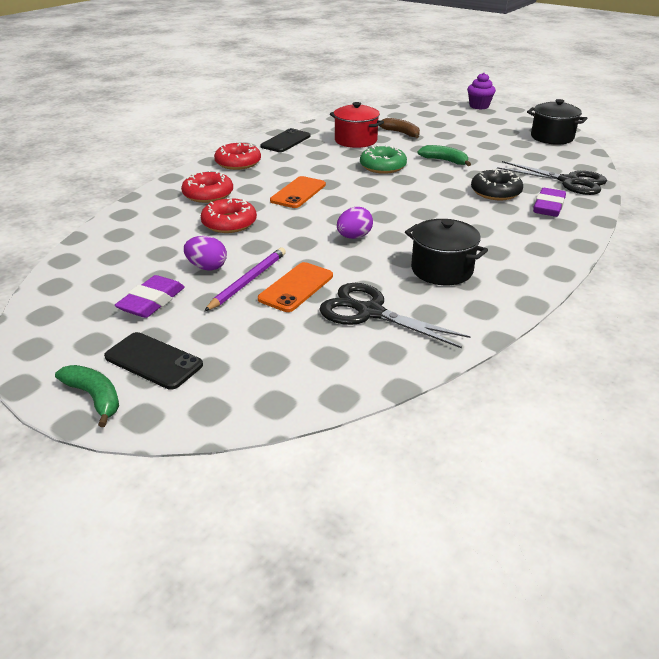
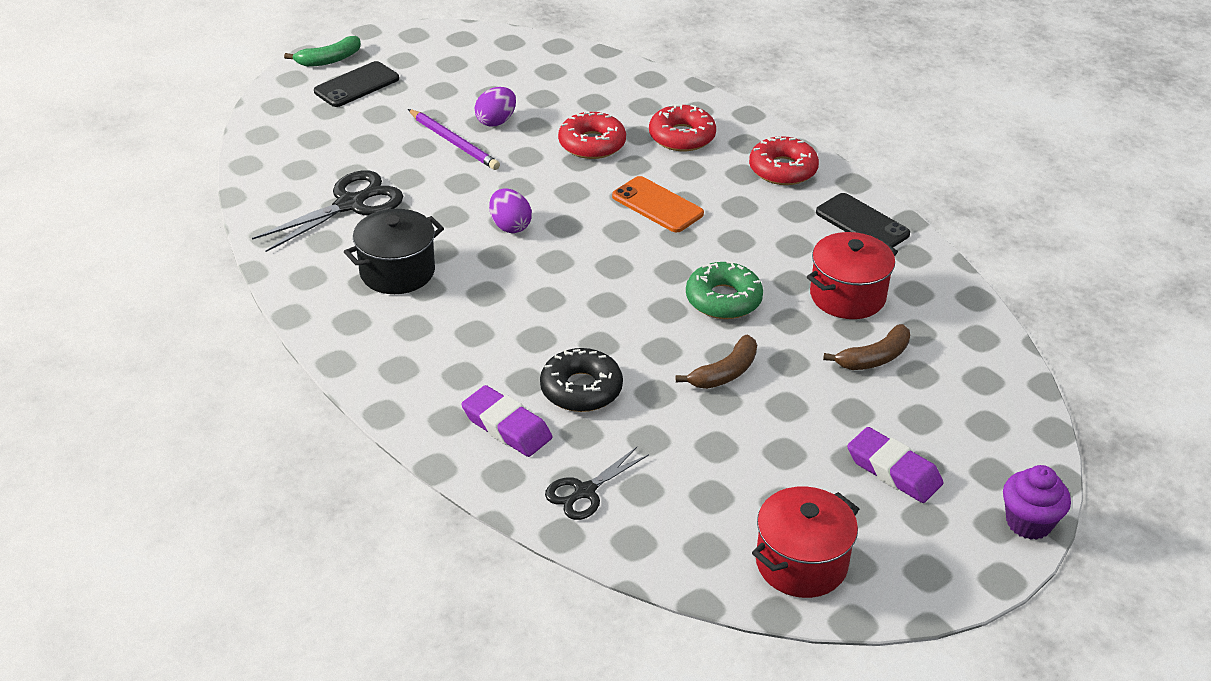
camera: 105 degrees right, 5 degrees up
(152, 301) = (449, 88): purple eraser -> purple eraser (893, 470)
(296, 287) = (423, 168): orange phone -> none
(444, 161) = (725, 373): green banana -> brown banana
(552, 137) = (801, 563): black pot -> red pot
(569, 181) = (585, 491): black scissors -> black scissors, size x0.61

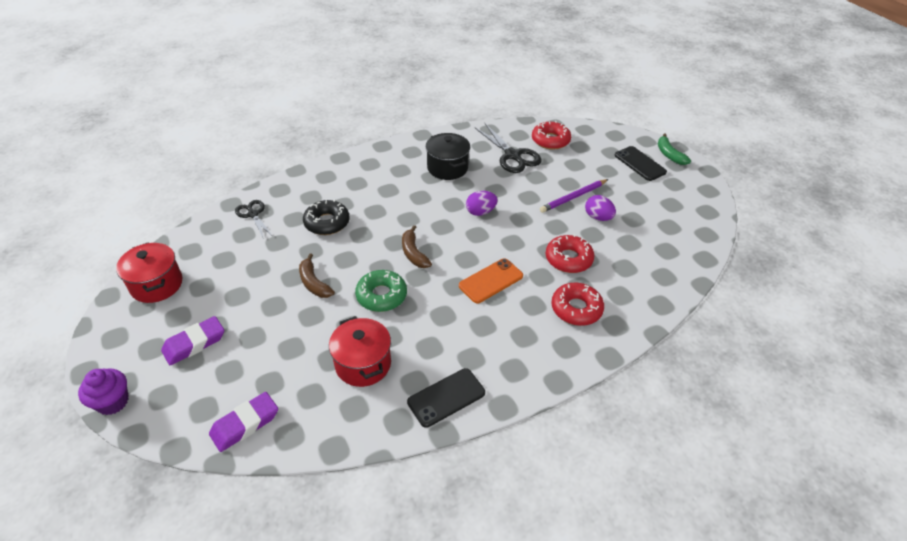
camera: 100 degrees right, 5 degrees up
(506, 427) = (311, 194): purple eraser -> purple eraser (245, 424)
(783, 169) = (526, 362): red donut -> red donut (550, 140)
(874, 358) = (295, 362): brown banana -> brown banana (413, 253)

